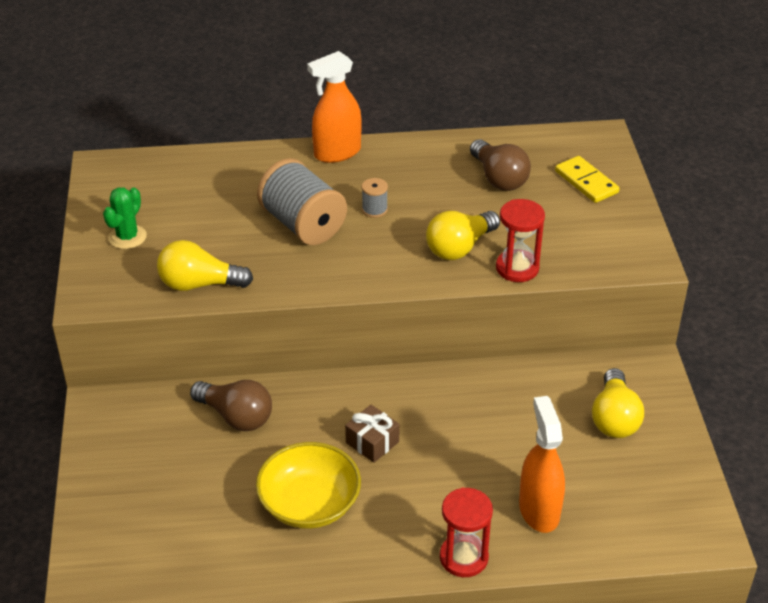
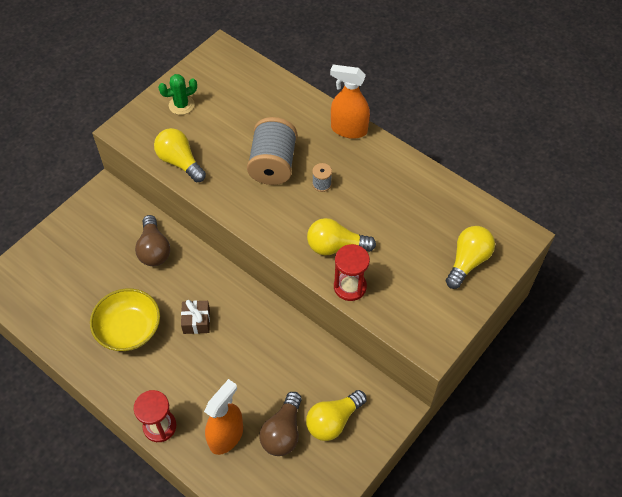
camera: 45 degrees right, 15 degrees up
(499, 178) = (418, 217): brown light bulb -> brown light bulb (283, 432)
(586, 182) = (468, 261): yellow domino -> yellow light bulb

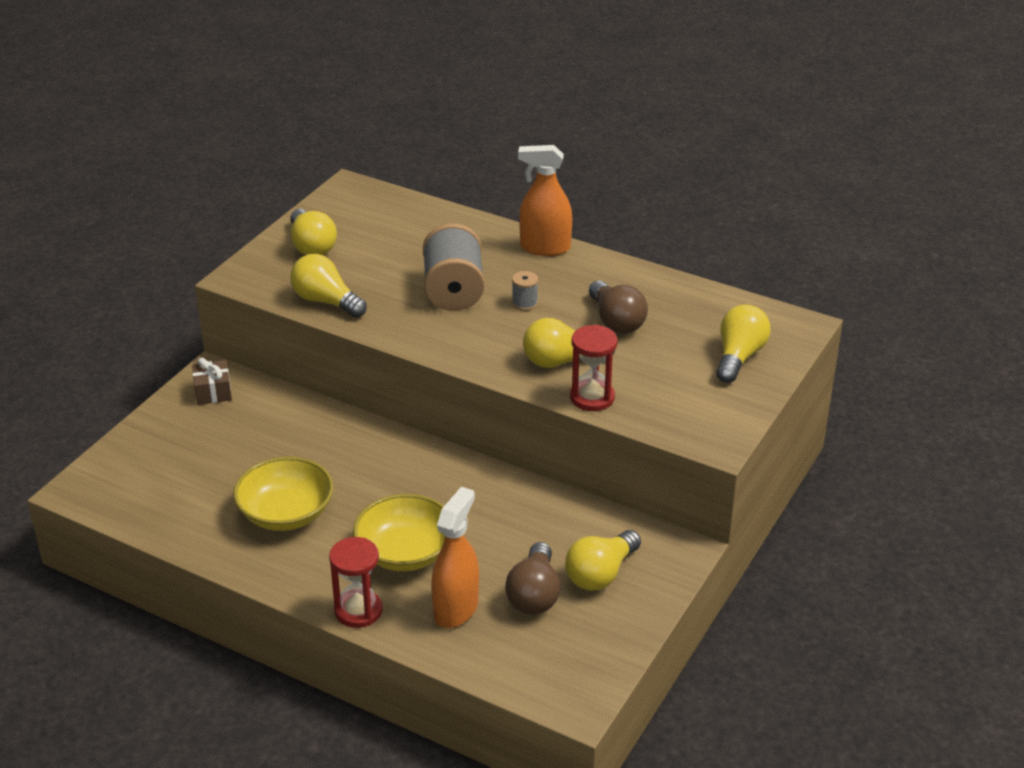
camera: 10 degrees left, 20 degrees down
(154, 250) = (299, 427): brown light bulb -> brown light bulb (616, 321)
(181, 105) = (311, 246): green cactus -> yellow light bulb
(196, 321) = (380, 494): brown gift -> brown gift (213, 392)
(202, 378) = (405, 553): none -> yellow bowl

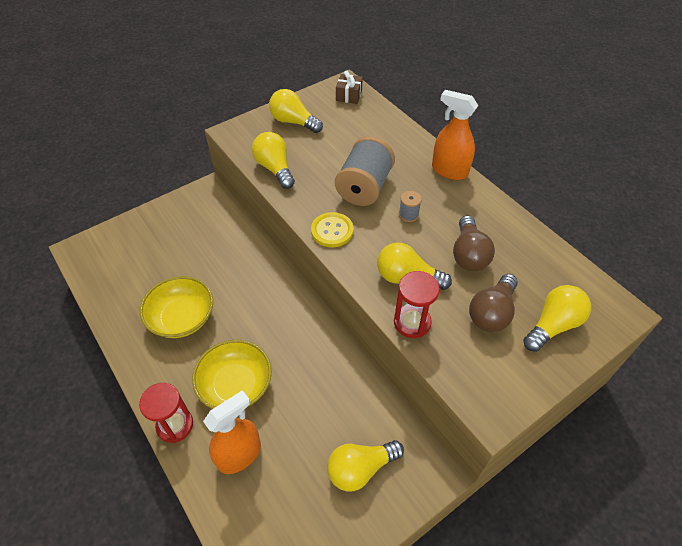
camera: 25 degrees right, 15 degrees up
(213, 392) = (199, 204): brown gift -> brown gift (349, 95)
(311, 246) = (293, 122): yellow light bulb -> yellow light bulb turned 120 degrees clockwise
(445, 343) = (332, 231): none -> yellow button
(534, 594) = (301, 467): brown light bulb -> brown light bulb (491, 313)

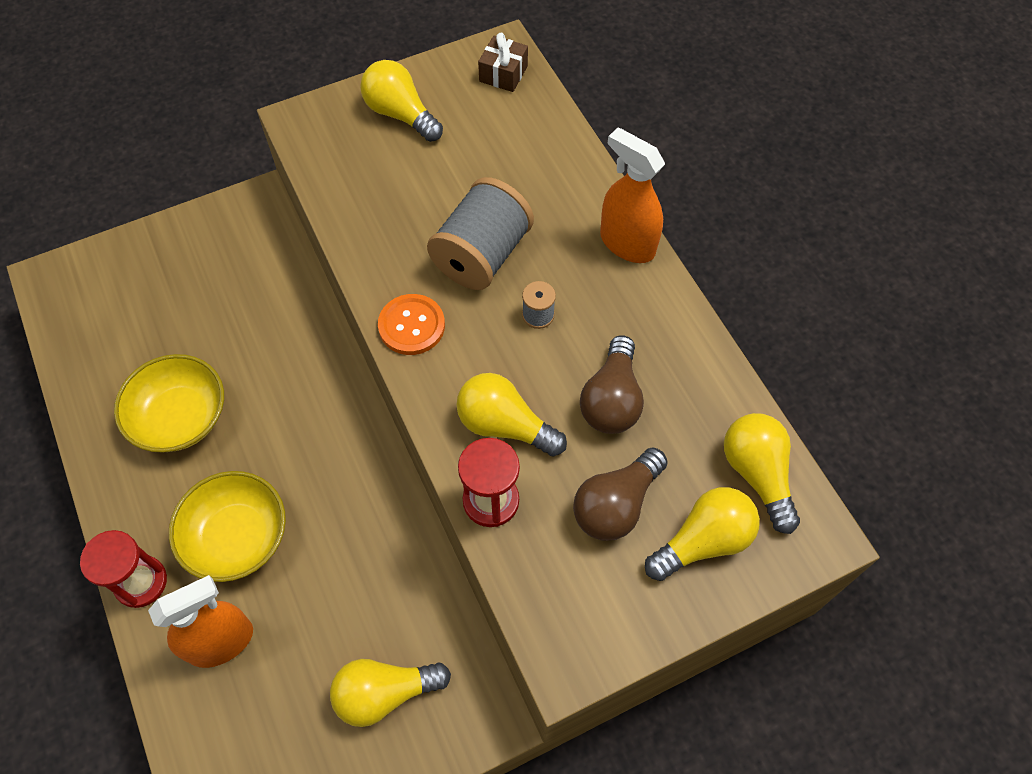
camera: 10 degrees right, 10 degrees up
(274, 168) = (350, 199): yellow light bulb -> yellow light bulb (757, 474)
(332, 231) = (411, 326): yellow button -> orange button

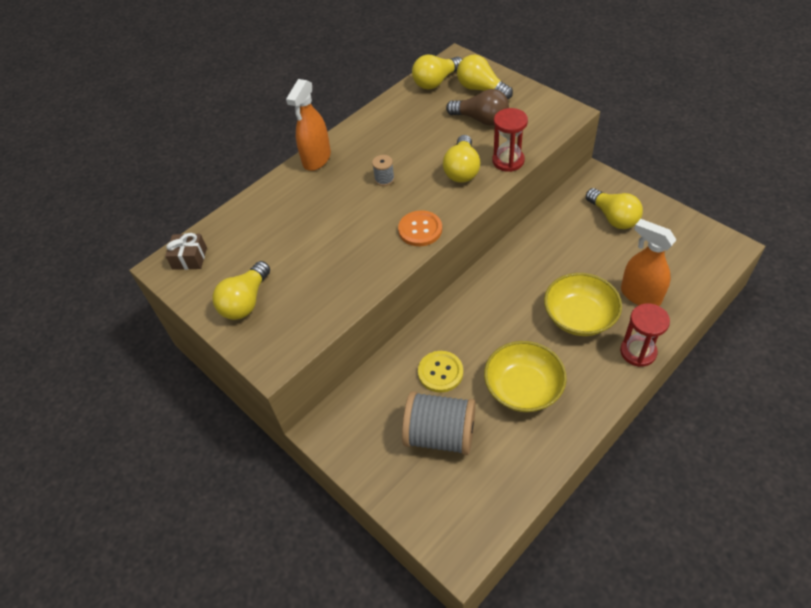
camera: 105 degrees left, 10 degrees down
(257, 337) = (440, 372): none -> yellow button
(482, 254) = (352, 216): grey spool -> grey spool (440, 435)
(611, 400) = (423, 136): brown light bulb -> none

